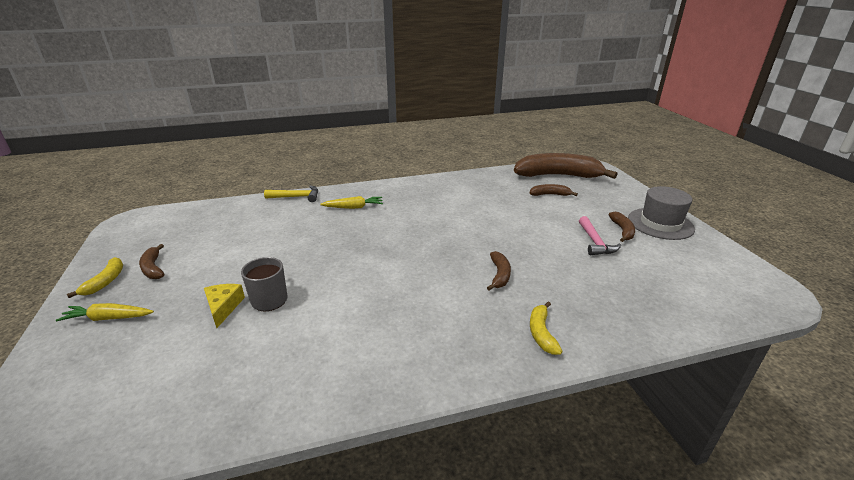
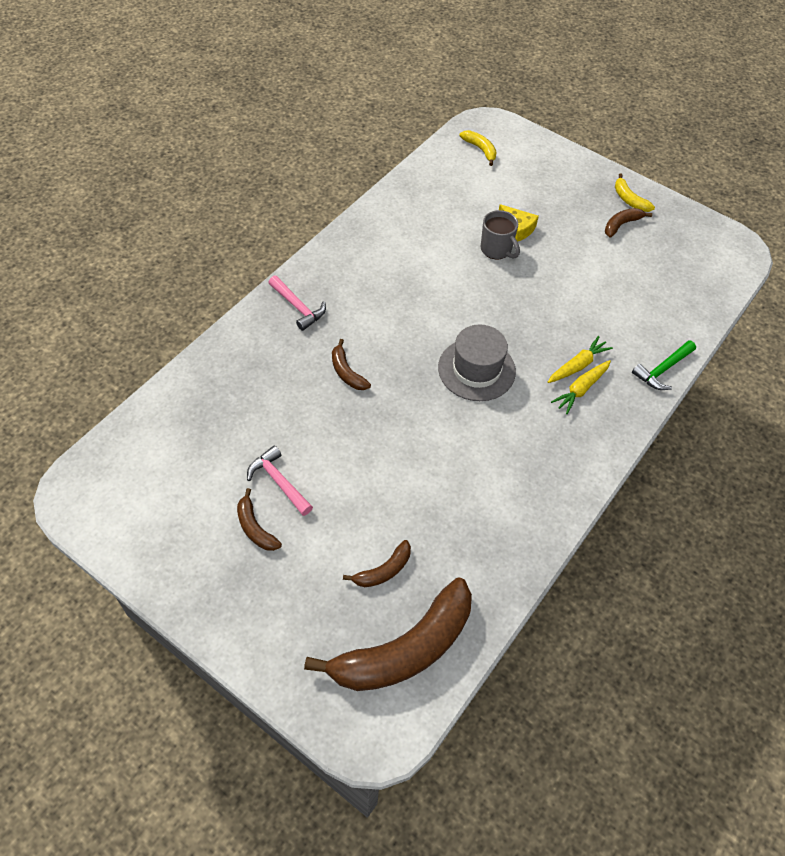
camera: 140 degrees right, 25 degrees up
(108, 318) = (573, 185): yellow carrot -> yellow carrot (578, 365)
(153, 268) = (621, 225): brown banana -> brown banana turned 60 degrees counterclockwise
(296, 197) = (662, 370): yellow hammer -> green hammer
(506, 341) = (298, 307): none -> pink hammer
(541, 333) = (276, 328): yellow banana -> yellow banana (480, 149)
(660, 223) = (211, 577): grey hat -> grey hat (476, 369)

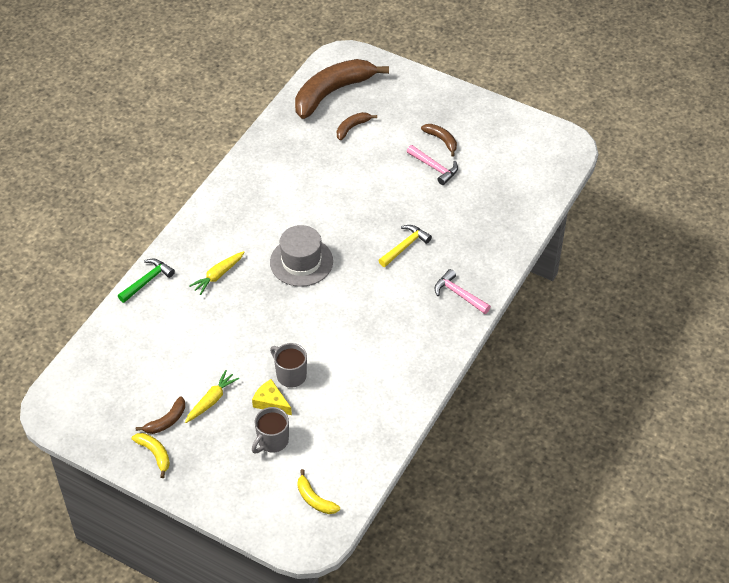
camera: 175 degrees right, 5 degrees down
(346, 372) = (405, 246): brown banana -> yellow hammer
(517, 196) = (272, 441): none -> grey mug
(581, 389) = (216, 257): yellow carrot -> yellow carrot (211, 400)

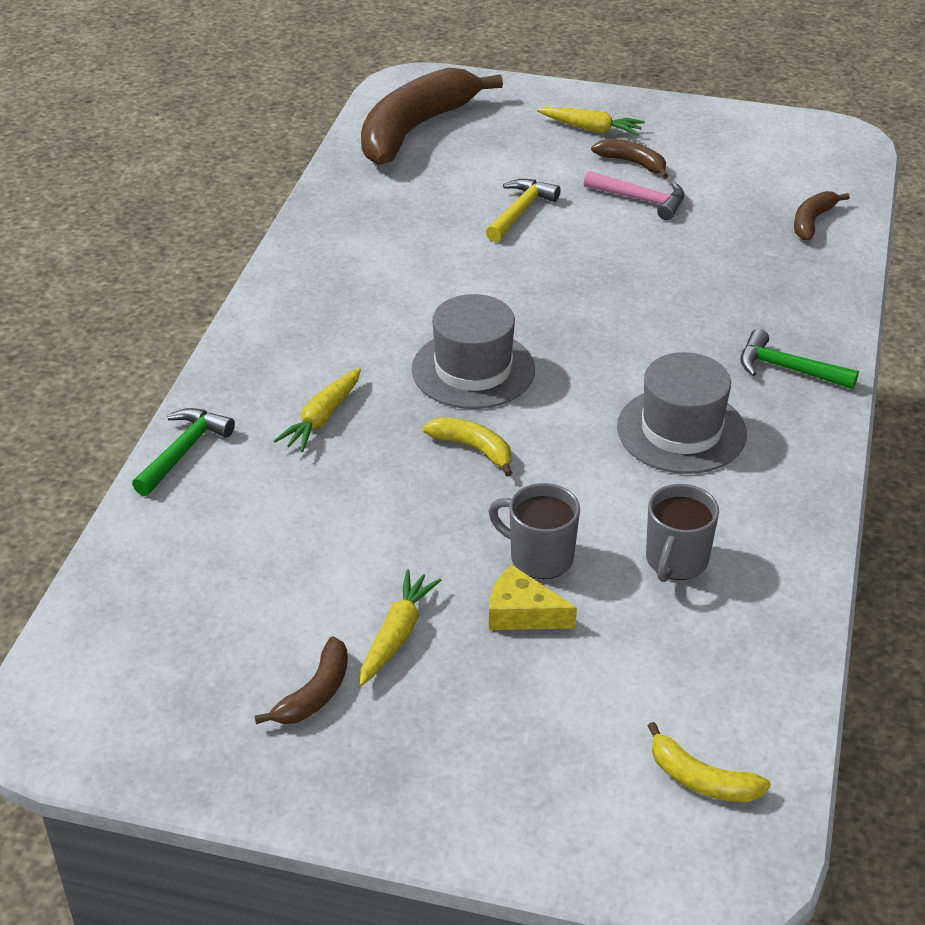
camera: 15 degrees left, 10 degrees down
(155, 454) = (313, 764): yellow banana -> yellow banana (473, 448)
(272, 441) = (558, 685): grey mug -> grey mug (676, 561)
(352, 127) = (471, 169): brown banana -> brown banana (812, 221)
(388, 320) = (681, 430): none -> grey hat
(405, 246) = (651, 315): yellow hammer -> yellow hammer (520, 211)
(429, 110) = (591, 129): none -> yellow carrot
(459, 294) = (788, 369): pink hammer -> green hammer

